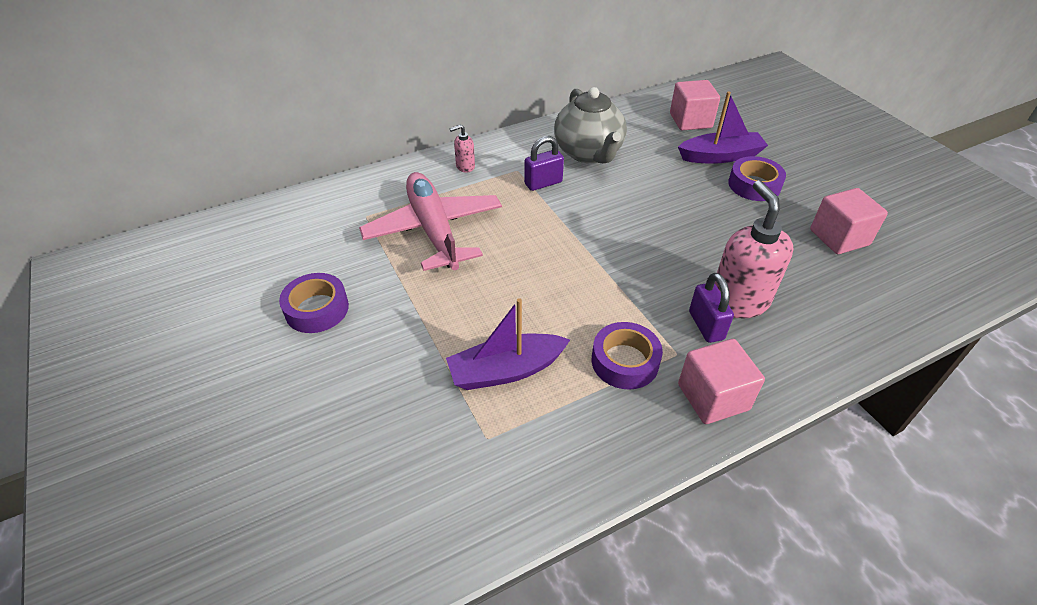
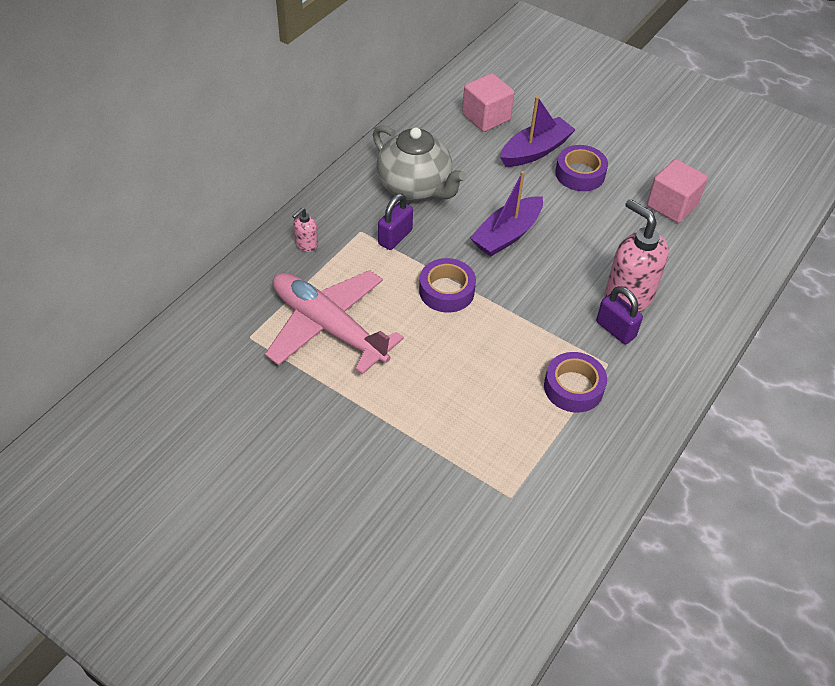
camera: 30 degrees left, 5 degrees up
(317, 309) = (281, 450): purple tape -> purple tape (446, 291)
(506, 370) = (487, 435): purple boat -> purple boat (507, 235)
(713, 397) = (653, 389): pink cube -> none

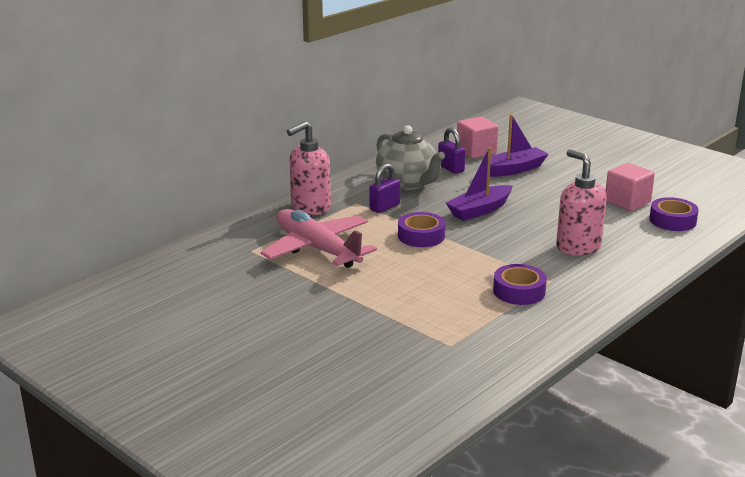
camera: 10 degrees right, 25 degrees down
(306, 245) = (310, 207): pink soap dispenser -> pink soap dispenser, size x2.14
(580, 174) = (550, 182): purple tape -> purple tape (672, 220)
(615, 329) = (563, 263): purple padlock -> purple padlock (451, 168)

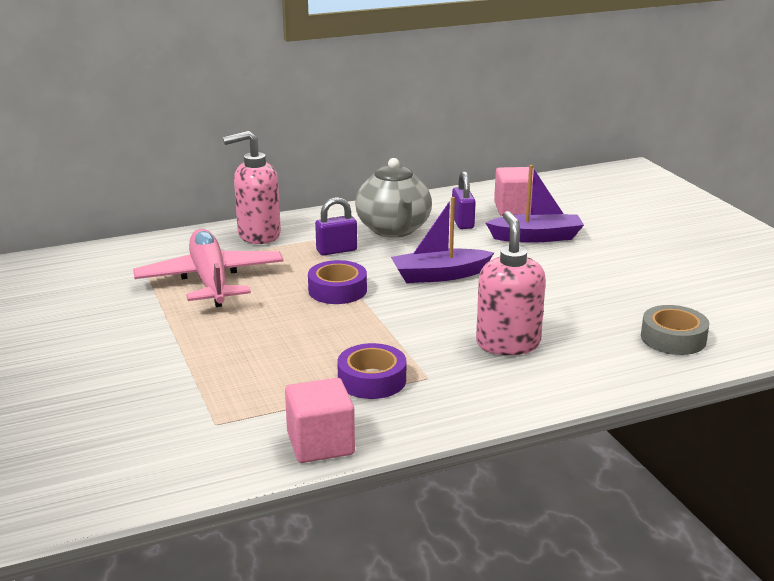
camera: 25 degrees right, 0 degrees up
(627, 202) = (637, 303): pink cube -> pink cube (320, 444)
(672, 220) = (673, 338): purple tape -> grey tape

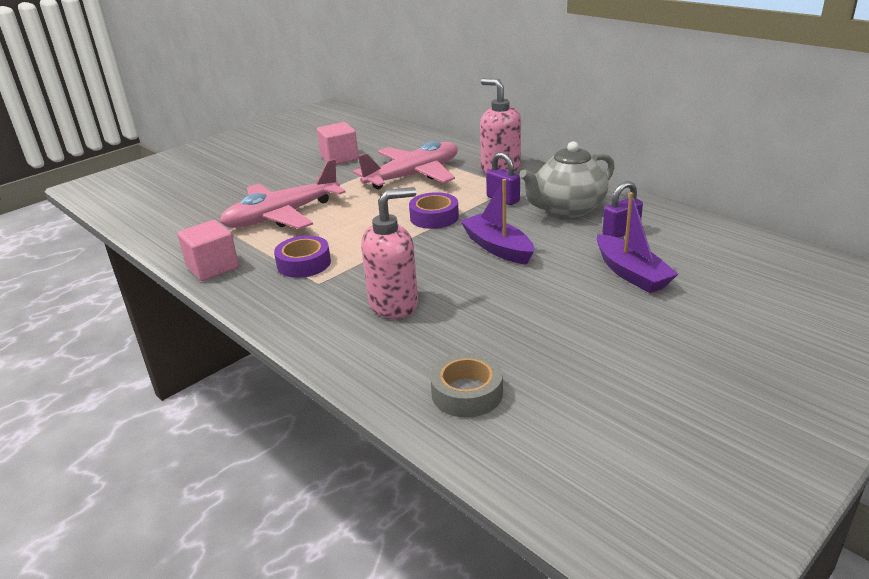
camera: 70 degrees right, 5 degrees up
(219, 378) = (282, 216): none -> pink plane
(515, 209) = (688, 249): pink cube -> pink cube (339, 158)

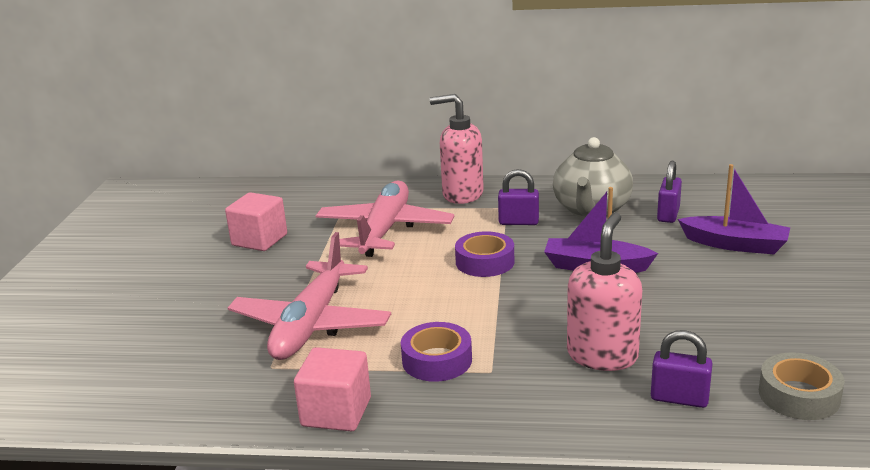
camera: 40 degrees left, 5 degrees down
(389, 353) = (679, 398): none -> purple padlock

